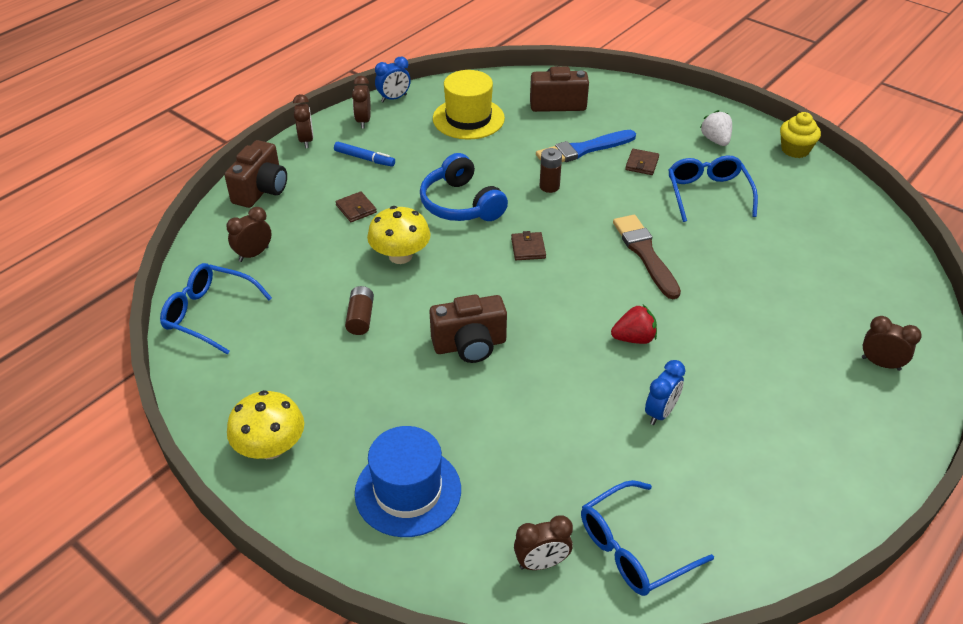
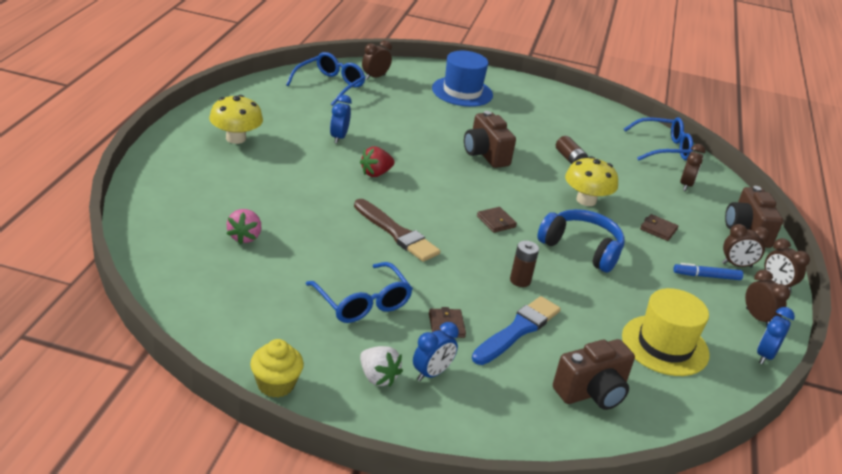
camera: 150 degrees right, 10 degrees down
(270, 447) = (549, 98): yellow mushroom -> yellow mushroom (236, 138)
(470, 345) = (485, 154): brown camera -> brown camera turned 75 degrees counterclockwise
(672, 135) = (431, 373): none -> blue clock
(809, 277) = (244, 237): none -> pink strawberry
(880, 363) = (182, 183): brown clock -> brown clock (737, 265)

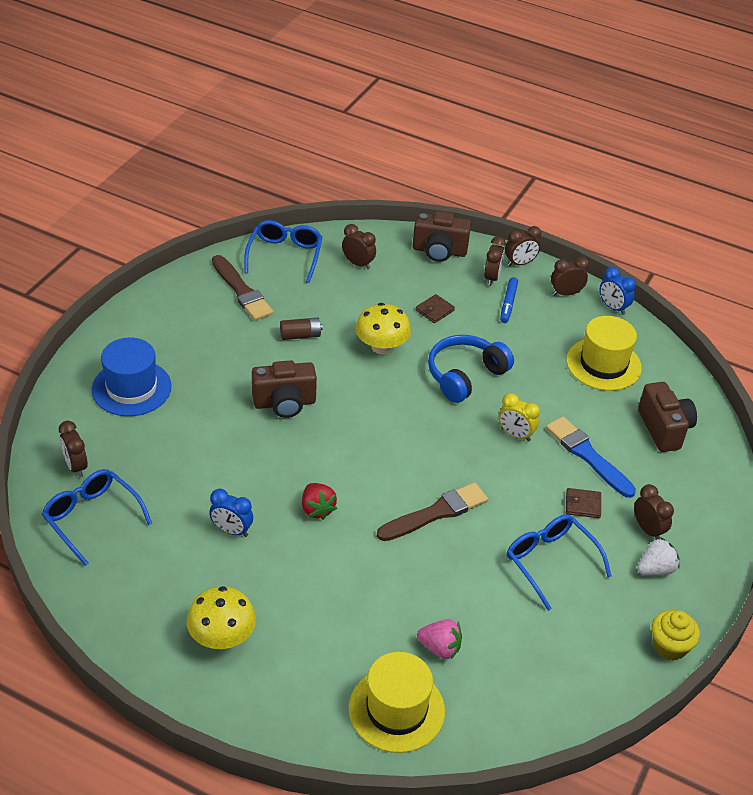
camera: 75 degrees left, 10 degrees up
(178, 216) = (396, 709): none -> yellow hat
(362, 302) = (551, 562): blue glasses -> blue glasses turned 105 degrees counterclockwise
(431, 373) = (648, 529): blue clock -> brown clock
(496, 221) = (417, 427): brown wallet -> none
(520, 280) = (515, 434): brown battery -> yellow clock
(602, 130) = (242, 291): none -> brown brush

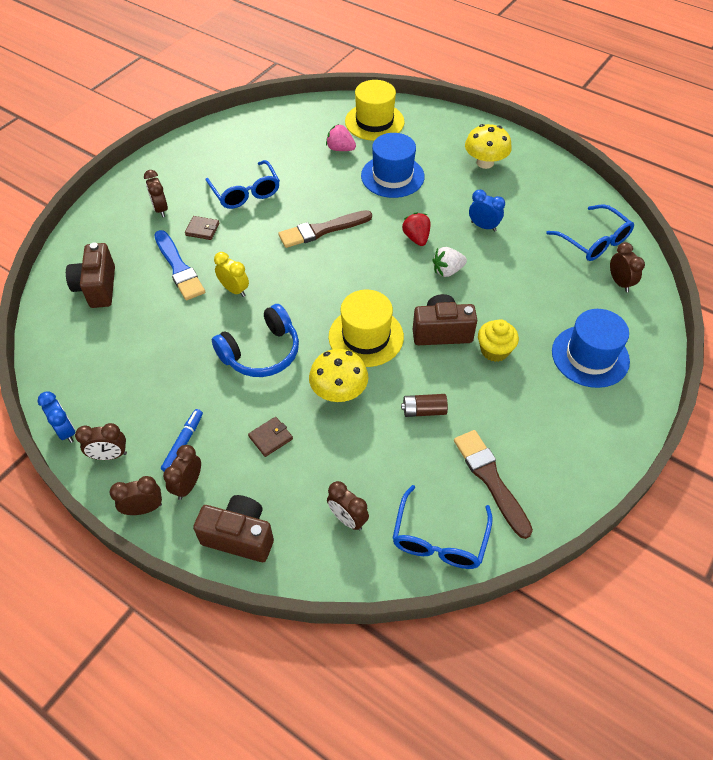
camera: 170 degrees left, 10 degrees up
(356, 602) = (392, 176): none -> blue hat
(603, 364) = (116, 358): yellow hat -> yellow hat (366, 337)
(655, 569) = (170, 184): white strawberry -> white strawberry (447, 271)
(670, 646) = (187, 141): yellow cupcake -> yellow cupcake (494, 350)

